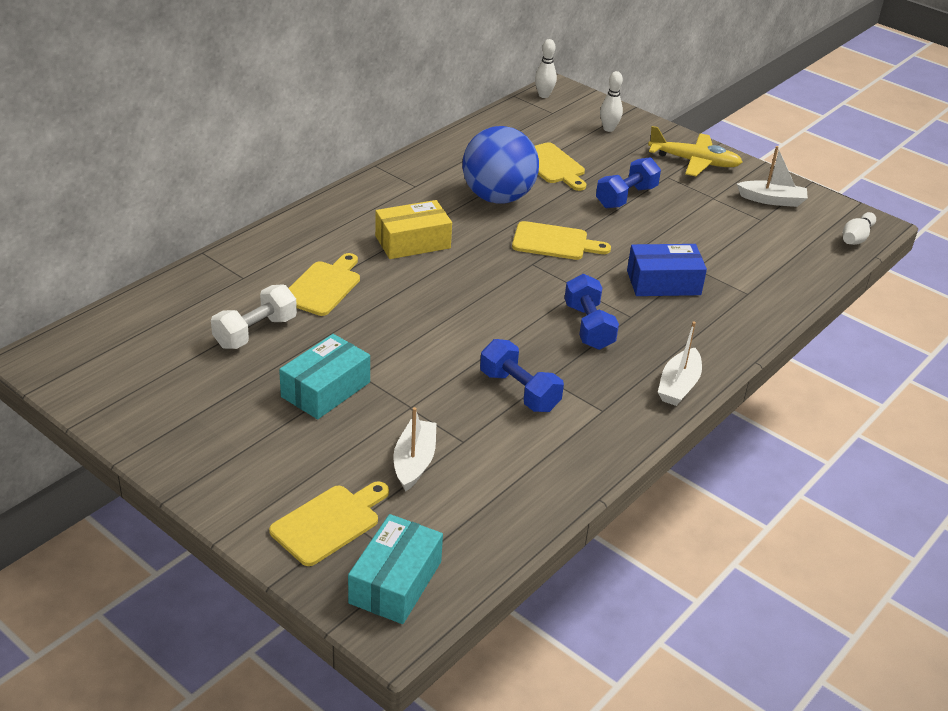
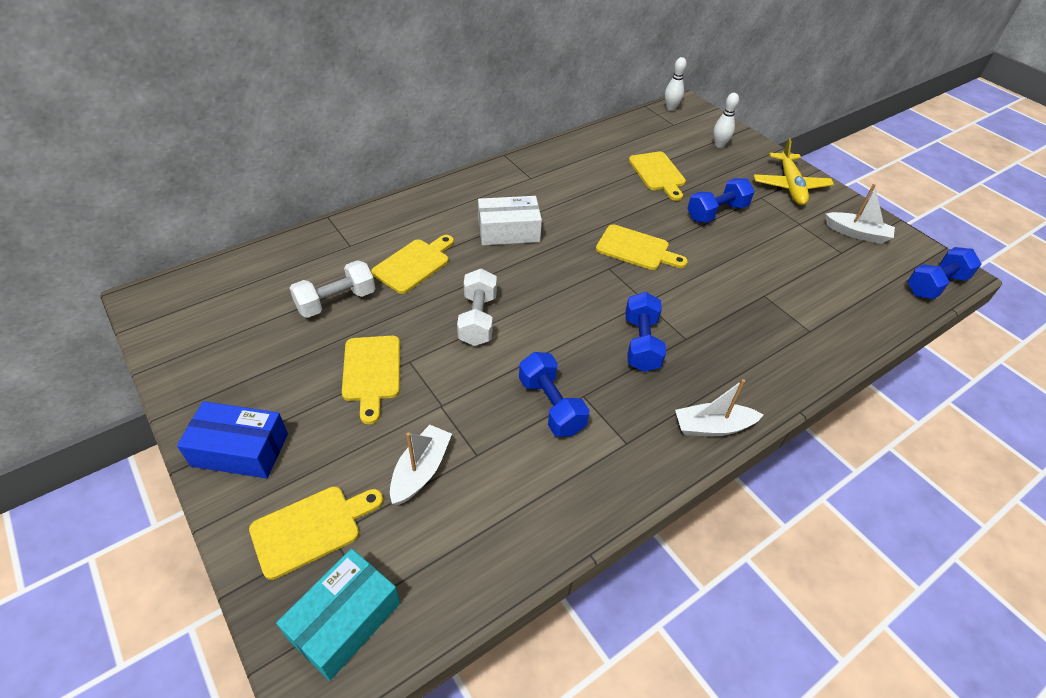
camera: 15 degrees right, 10 degrees up
(325, 389) = (372, 372): turquoise box -> yellow cutting board
(412, 242) = (508, 231): yellow box -> white box
(415, 328) = (478, 319): none -> white dumbbell
(498, 197) = (599, 198): blue ball -> none
(663, 283) = (728, 306): blue box -> blue box (240, 450)
(678, 385) = (713, 427): white boat -> white boat turned 45 degrees clockwise
(694, 162) = (790, 185): yellow plane -> yellow plane turned 60 degrees clockwise
(856, 237) = (935, 285): white bowling pin -> blue dumbbell

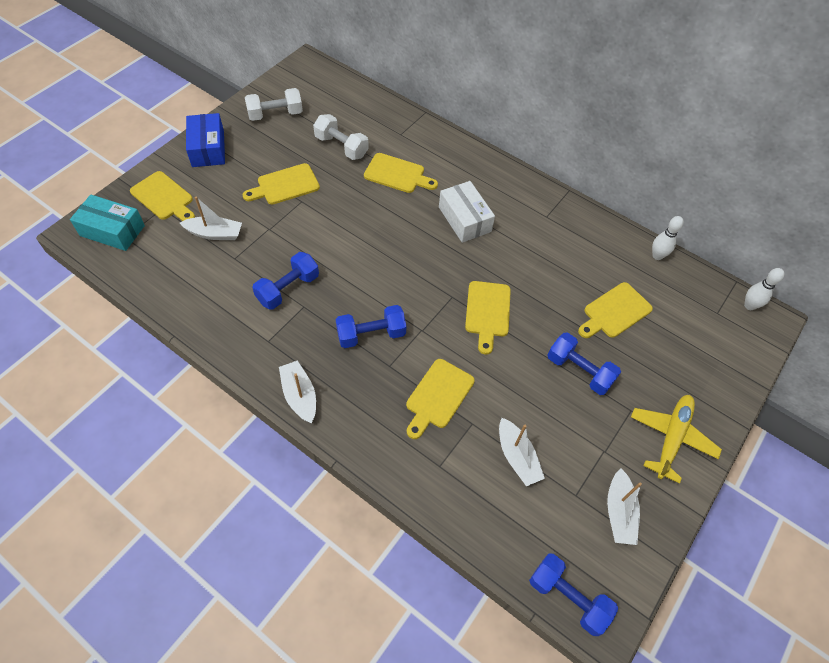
camera: 70 degrees right, 10 degrees up
(478, 319) = (356, 226): white dumbbell -> white dumbbell (275, 114)
(719, 145) = (706, 361): white bowling pin -> white bowling pin (657, 256)
(730, 311) = (438, 396): none -> yellow cutting board
(790, 185) = (671, 438): yellow plane -> yellow plane turned 135 degrees clockwise
(802, 276) = (517, 457): none -> white boat

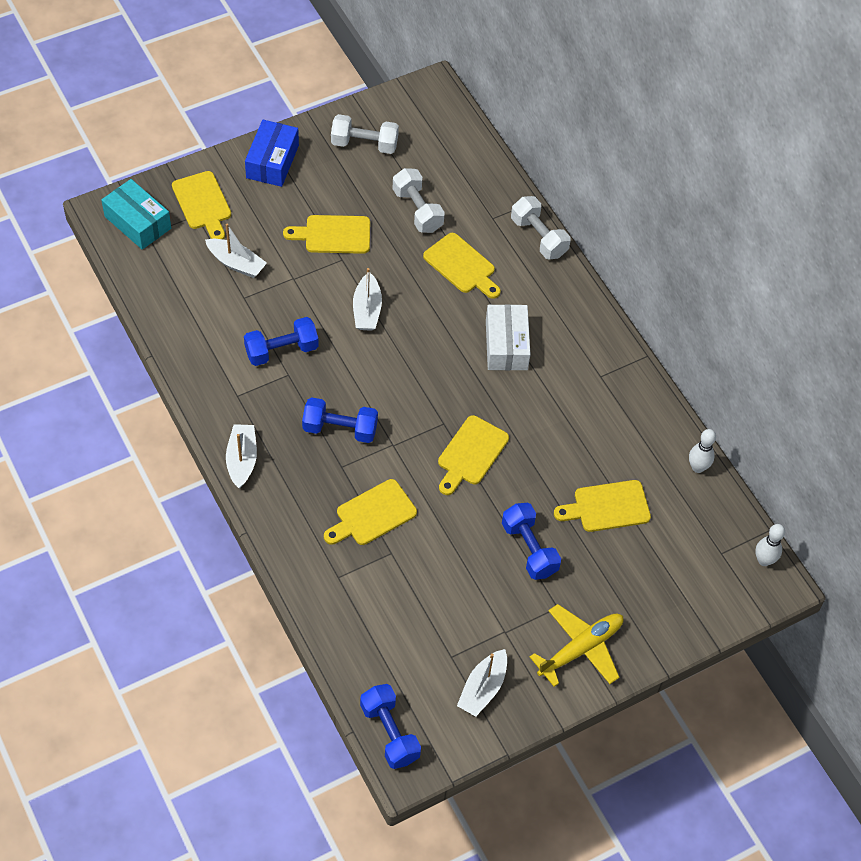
camera: 25 degrees right, 0 degrees up
(441, 136) = (538, 237): none -> white dumbbell
(517, 457) = (416, 600): white boat -> white boat (367, 310)

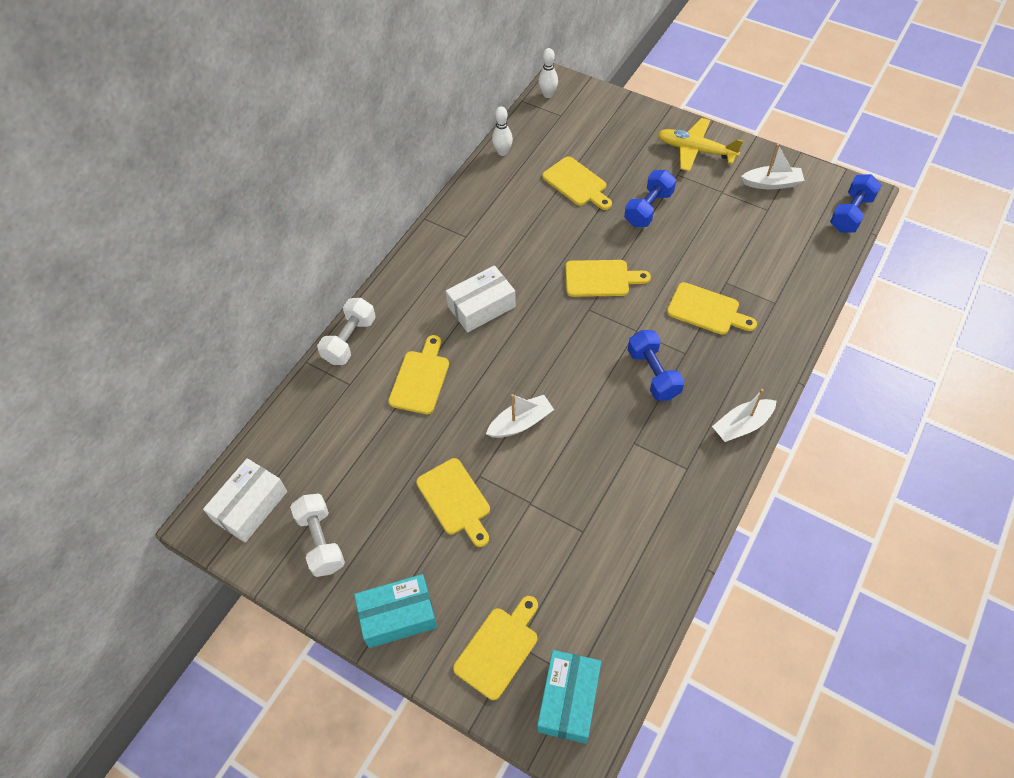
camera: 115 degrees left, 0 degrees up
(236, 263) = (549, 565): white boat -> none
(272, 161) = (398, 616): blue box -> turquoise box
(281, 350) = (614, 463): blue dumbbell -> none
(417, 210) = (378, 447): white dumbbell -> none
(426, 116) = (250, 506): none -> white box

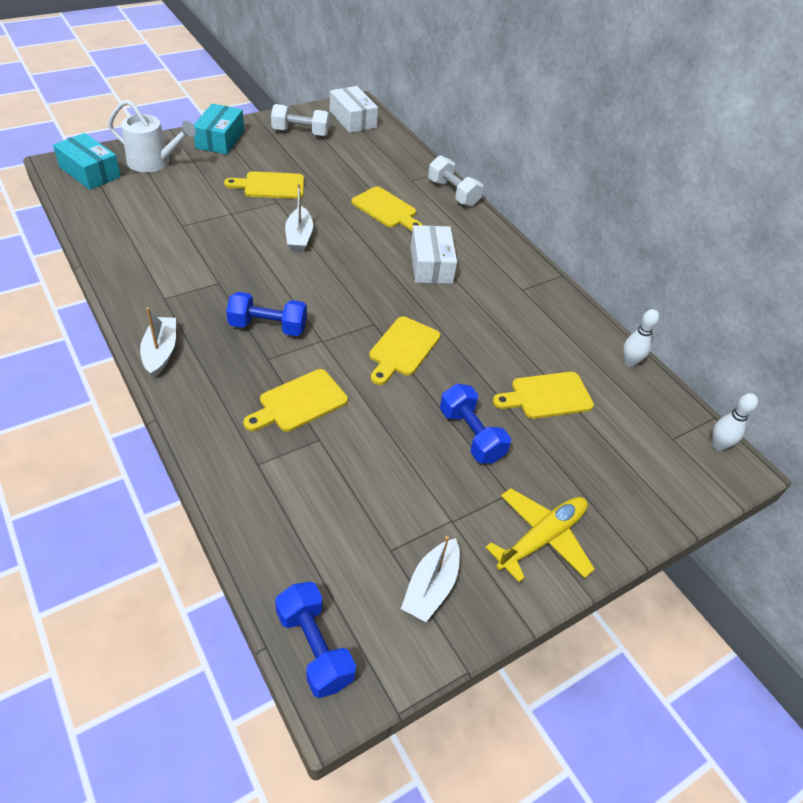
camera: 110 degrees right, 10 degrees down
(498, 648) = (153, 162): yellow cutting board -> white watering can

